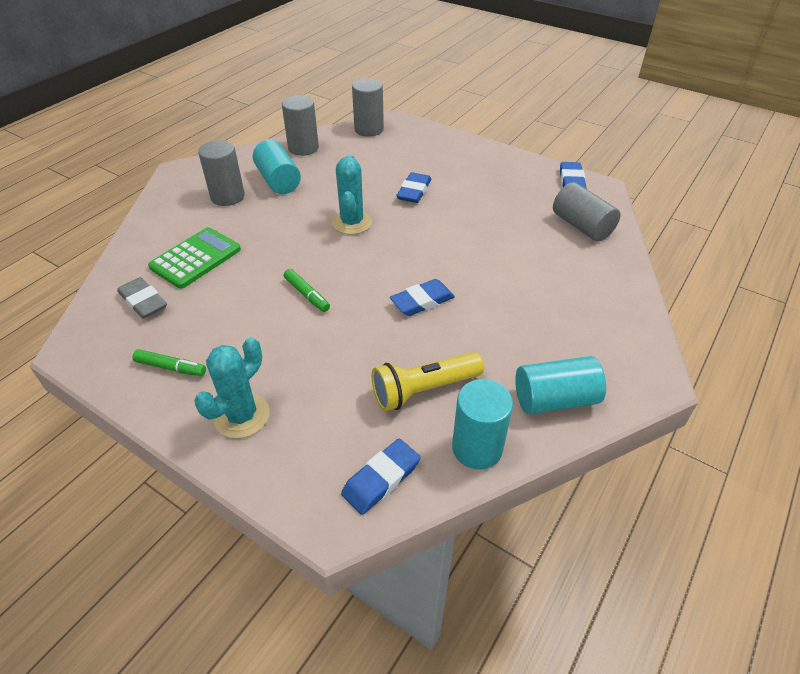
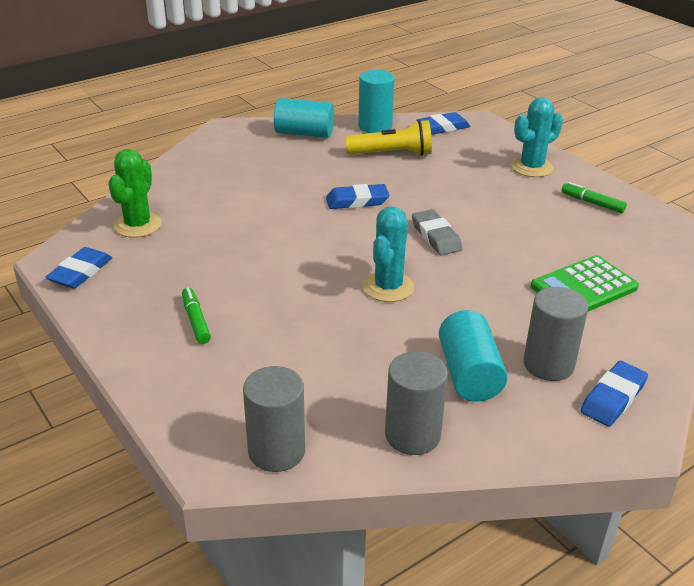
camera: 160 degrees left, 10 degrees down
(143, 301) = (633, 257): grey eraser -> grey eraser (436, 236)
(307, 295) = (464, 228): green marker -> green marker (196, 320)
(414, 191) = (285, 309): blue eraser -> blue eraser (613, 398)
(581, 226) = (138, 225): grey cylinder -> green cactus

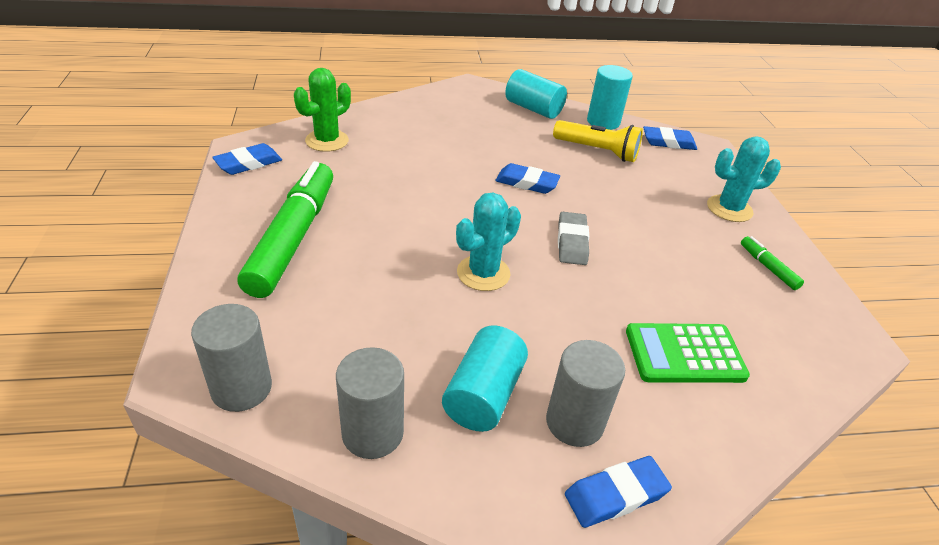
camera: 25 degrees right, 5 degrees up
(196, 320) = (293, 238): green marker -> green marker, size x2.44

